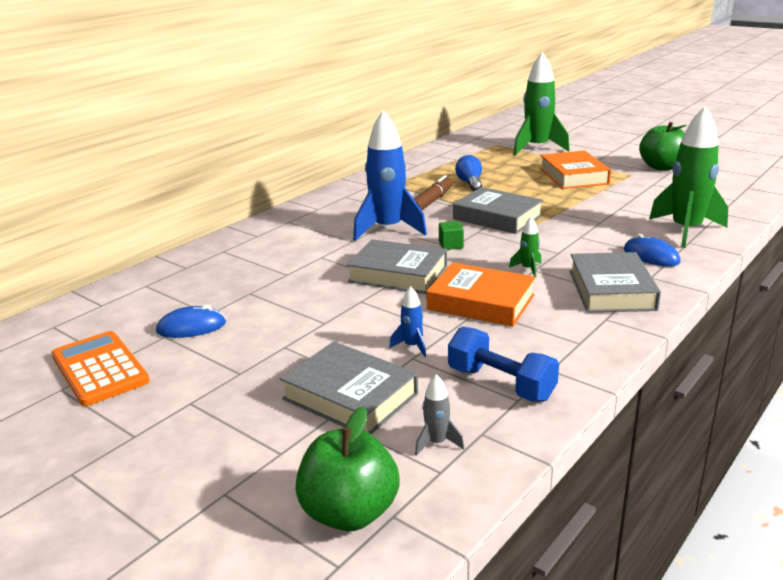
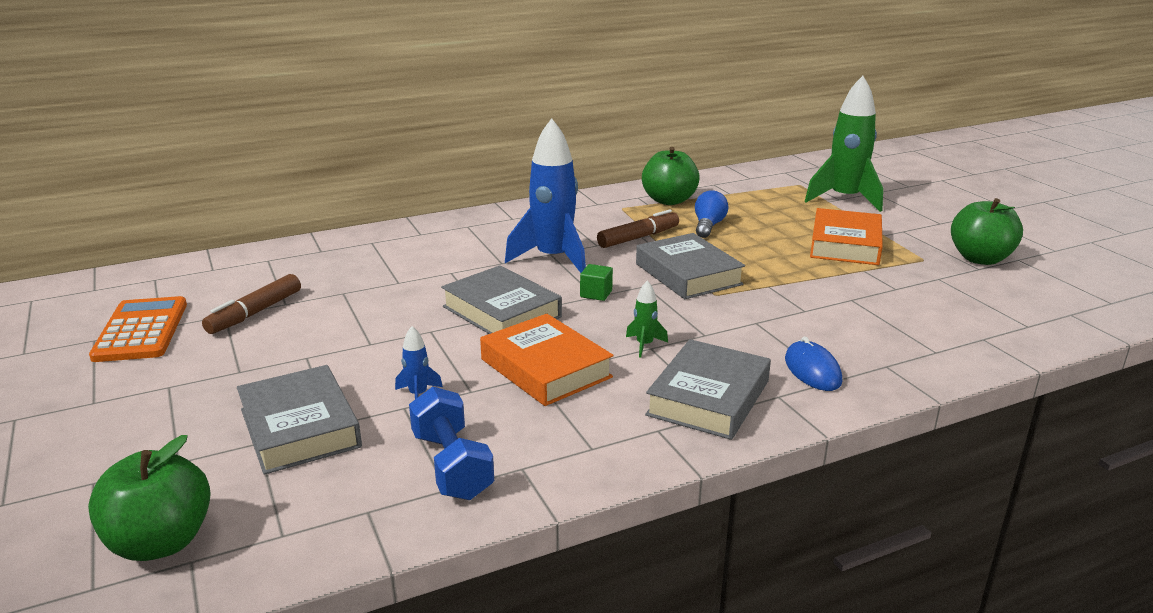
camera: 25 degrees right, 0 degrees up
(191, 327) = (255, 313): blue mouse -> brown marker
(420, 172) = (669, 200): none -> green apple
(437, 443) = (315, 504): grey rocket -> none
(686, 230) = (902, 350): green rocket -> none

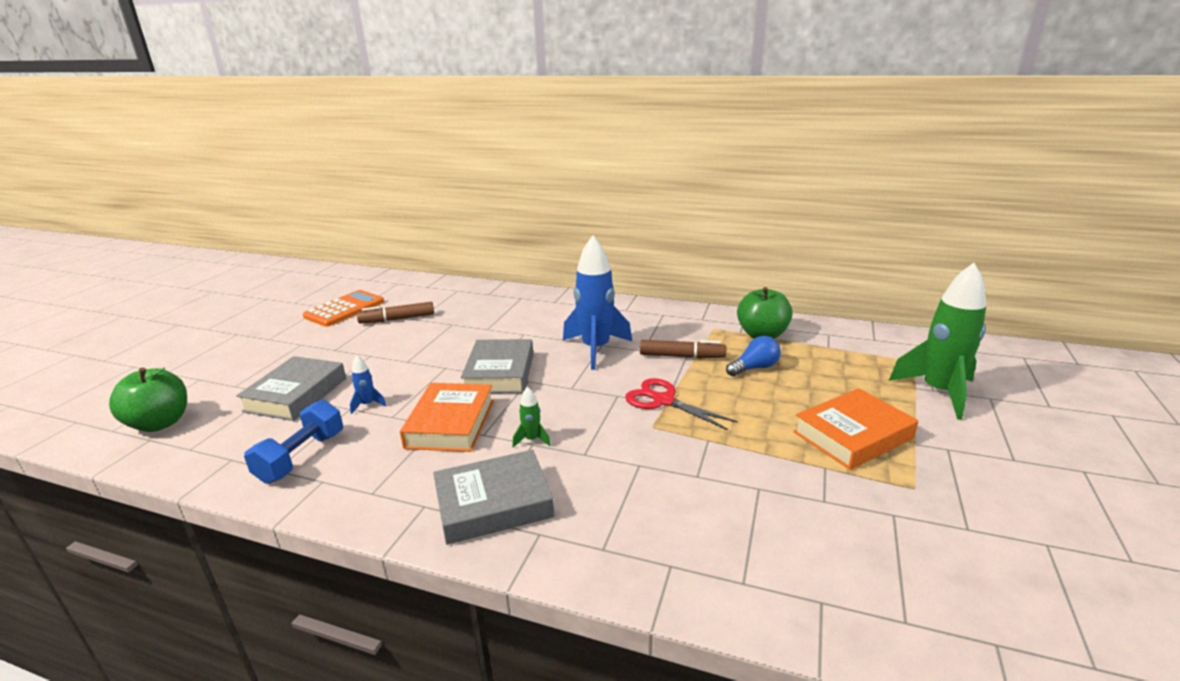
camera: 45 degrees right, 0 degrees up
(596, 294) = (574, 386): green cube -> none
(688, 274) = (663, 400): grey book -> red scissors
(812, 370) = (603, 529): blue mouse -> none
(980, 259) = (990, 519): green apple -> none

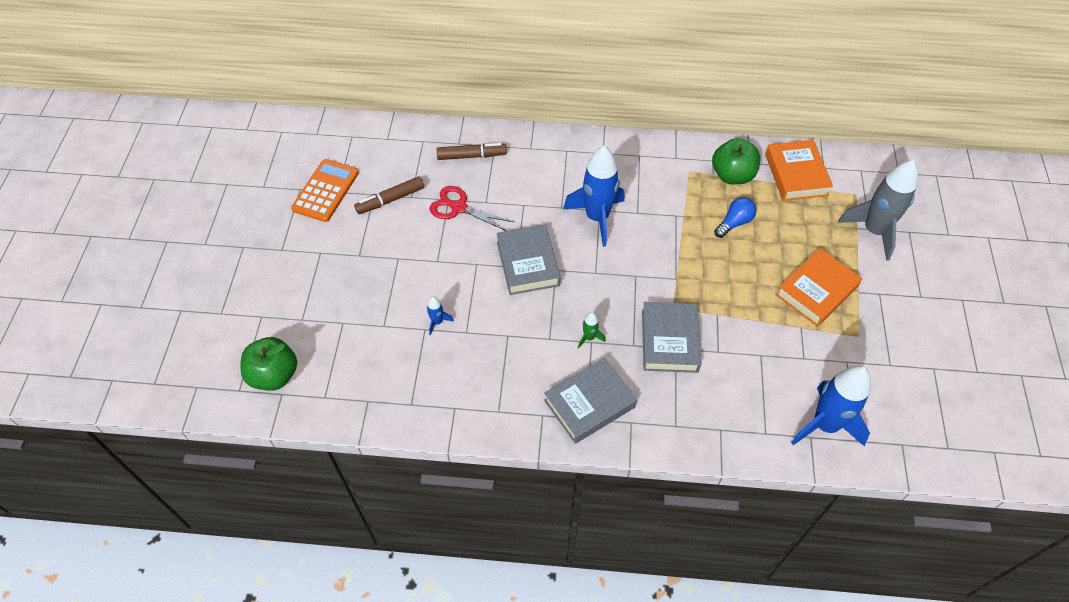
camera: 15 degrees left, 30 degrees up
(296, 394) = (366, 321): grey book -> grey book (669, 341)
(301, 457) = (422, 388): blue dumbbell -> none
(450, 424) = (518, 332): orange book -> orange book (796, 174)
(663, 400) = (673, 276): red scissors -> red scissors (458, 207)
(682, 356) = (672, 216): brown marker -> brown marker (472, 156)
(848, 589) = (825, 425): none -> blue rocket
(939, 392) = (874, 231): green rocket -> grey rocket

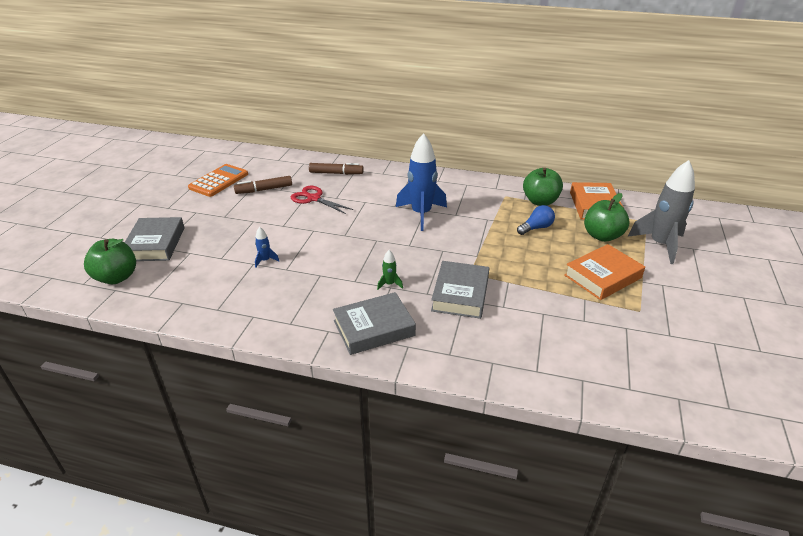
camera: 10 degrees right, 20 degrees down
(528, 263) = (355, 234): grey book -> grey book (155, 244)
(809, 226) = (602, 236): none -> green apple
(825, 425) = (598, 372): blue rocket -> none

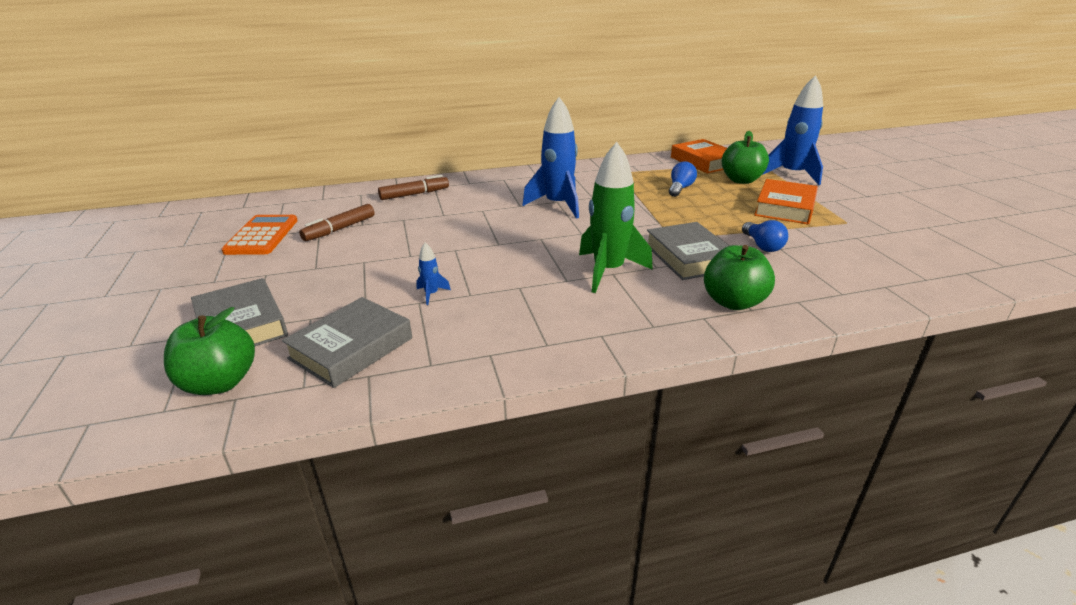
camera: 30 degrees left, 5 degrees down
(313, 198) = (416, 222): red scissors -> none
(374, 328) = (647, 314): grey book -> grey book (351, 348)
(389, 284) = (608, 271): green rocket -> green rocket, size x2.39
(531, 305) = (762, 245): none -> blue light bulb
(540, 201) = (655, 169): green apple -> green apple (733, 302)
(660, 245) = (792, 175): grey rocket -> blue rocket

